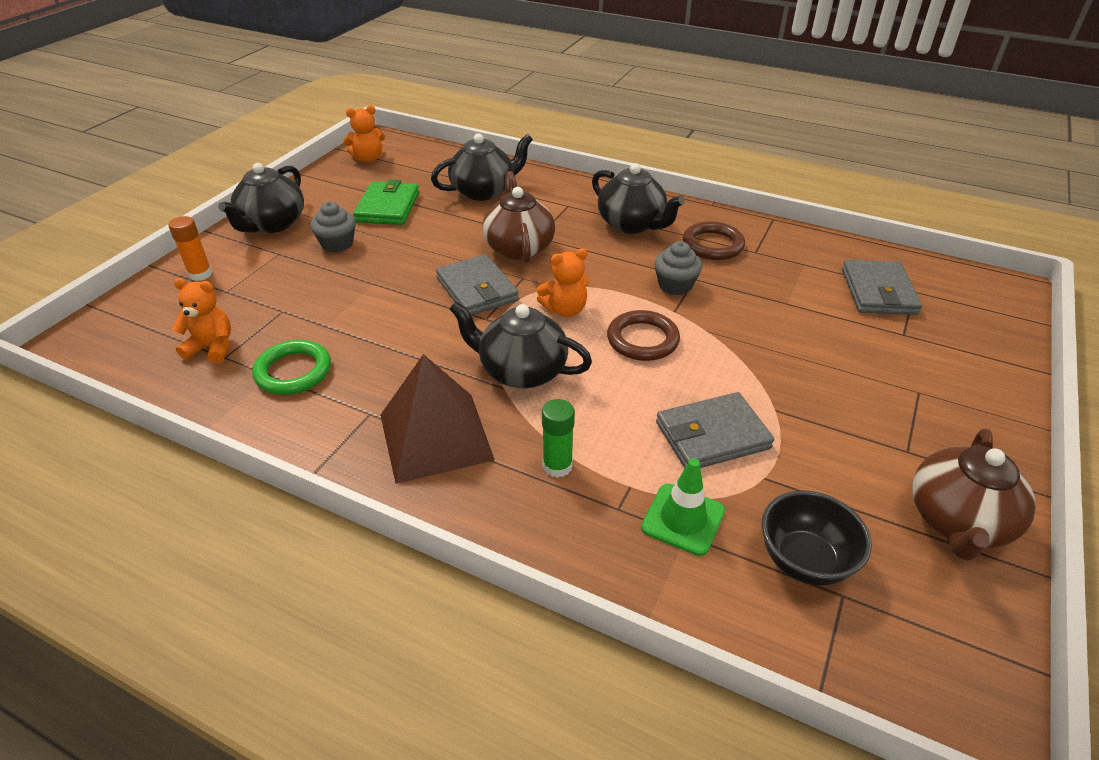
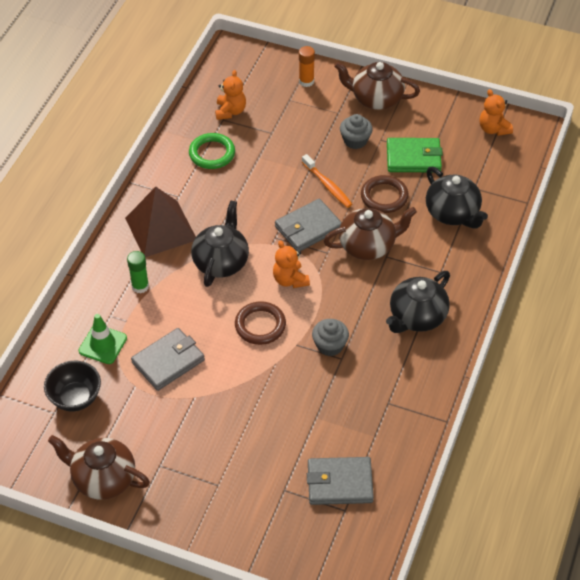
camera: 85 degrees right, 10 degrees up
(272, 224) = (376, 99): black teapot -> brown teapot
(407, 269) = (328, 186): none -> orange toothbrush
(712, 245) = (393, 373): brown ring -> brown ring (384, 196)
(712, 436) = (168, 361): grey wallet -> grey wallet turned 75 degrees clockwise

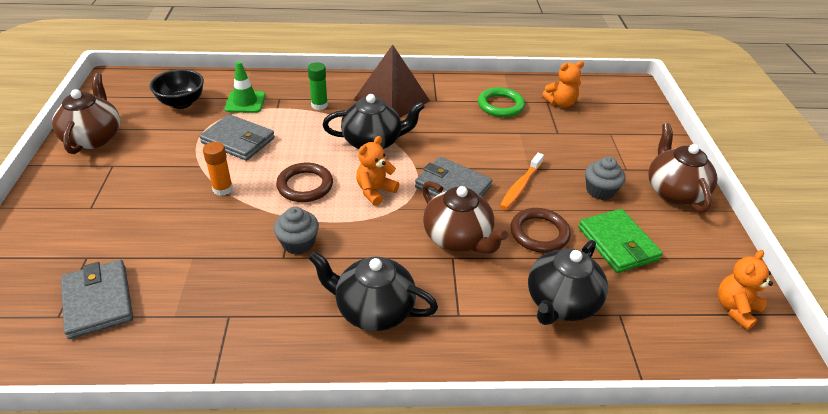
camera: 65 degrees right, 10 degrees down
(306, 81) = (645, 138): orange glue stick -> orange glue stick (222, 189)

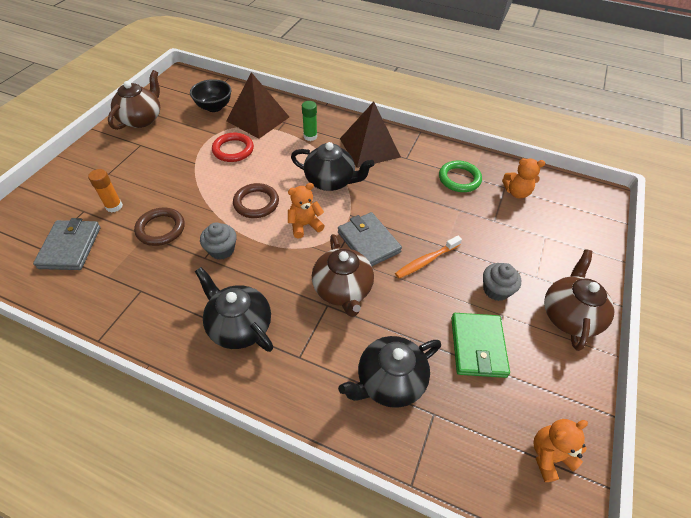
camera: 25 degrees right, 10 degrees up
(222, 189) = (198, 187): orange glue stick -> orange glue stick (114, 206)
(238, 140) = (233, 150): grey wallet -> red ring
(245, 102) = (258, 119): green traffic cone -> brown pyramid
(539, 233) = (413, 310): brown ring -> brown ring (161, 229)

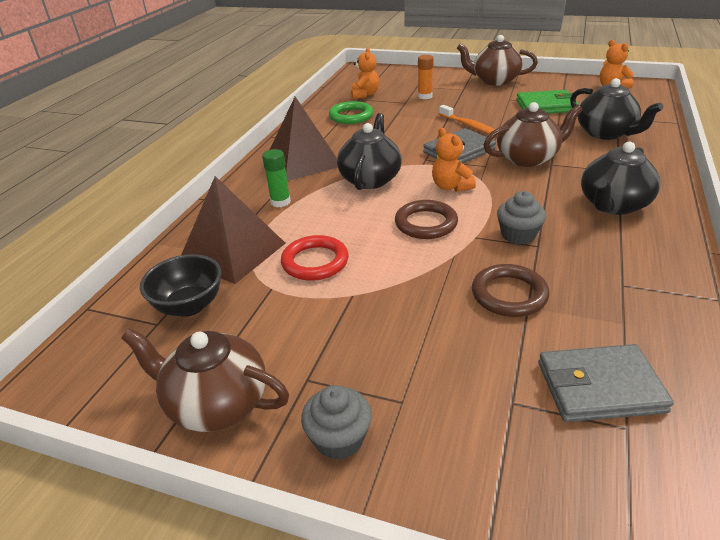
camera: 90 degrees left, 15 degrees down
(114, 206) = (484, 362): orange glue stick -> orange glue stick (425, 96)
(496, 290) = (485, 101): grey cupcake -> grey cupcake (339, 439)

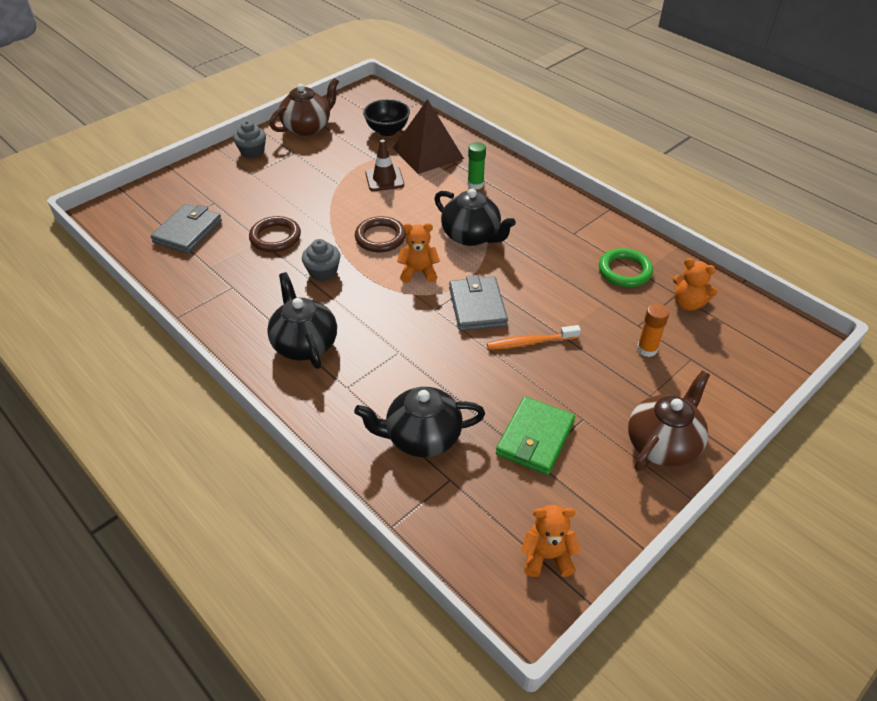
camera: 115 degrees right, 10 degrees up
(303, 161) = (537, 212): brown pyramid -> none
(315, 262) = (384, 179): red ring -> brown traffic cone
(528, 158) = (423, 343): brown teapot -> none

